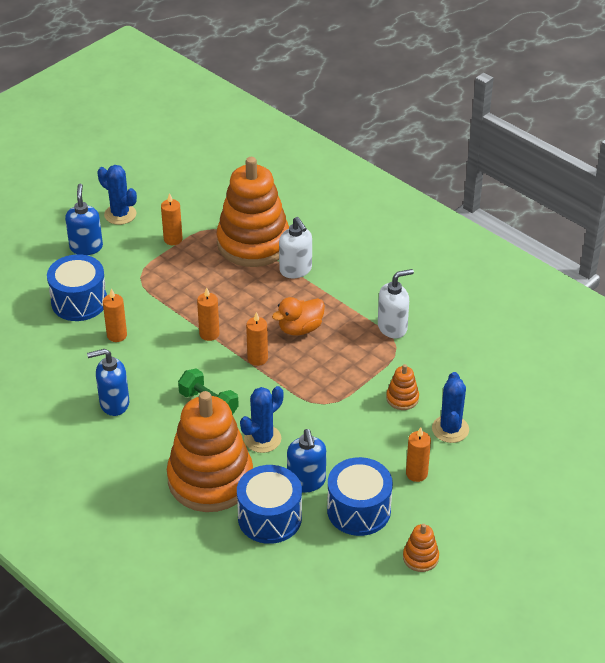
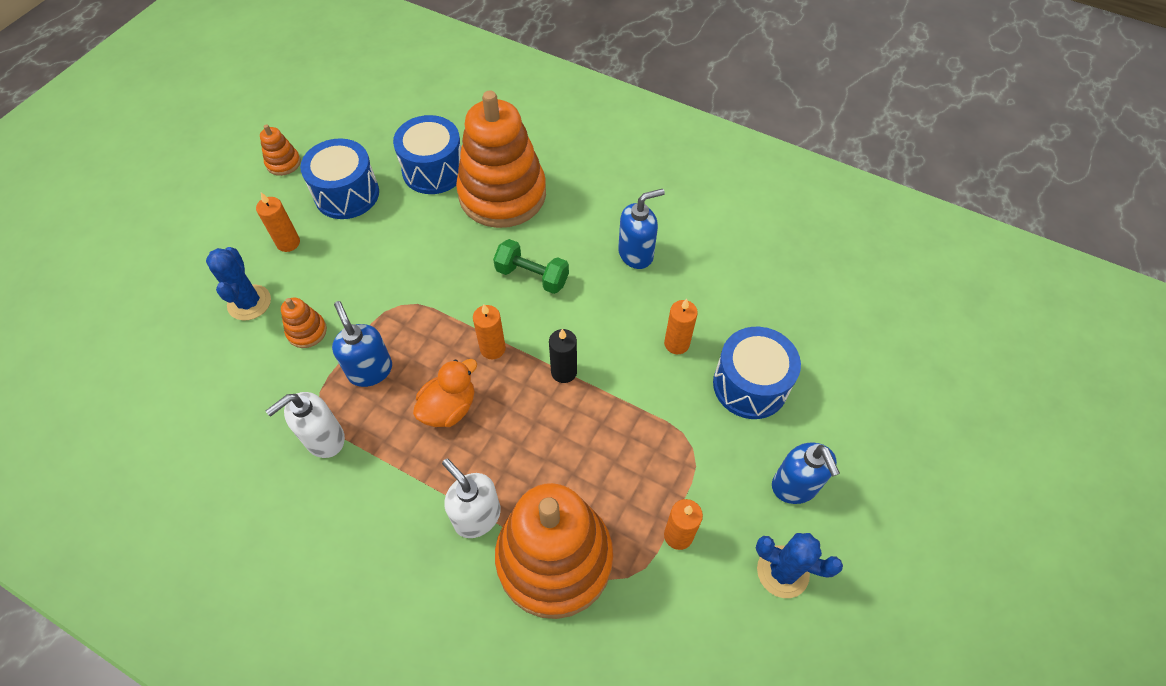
camera: 165 degrees right, 15 degrees up
(209, 334) = (564, 372): orange candle -> black candle
(262, 439) = (460, 247): blue cactus -> none
(306, 482) = (404, 211): blue soap dispenser -> blue soap dispenser (370, 370)

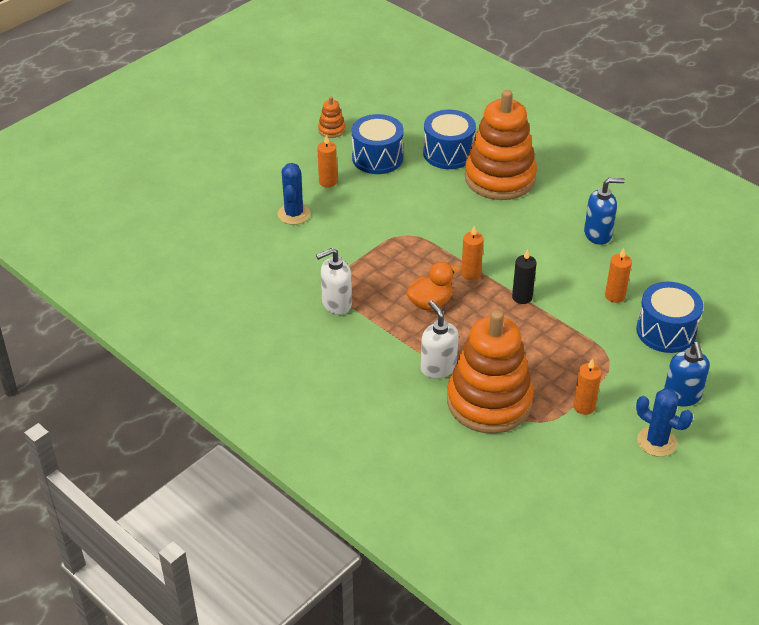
camera: 15 degrees right, 15 degrees down
(307, 331) = (333, 239): orange stacking toy -> none
(370, 370) = (376, 270): blue soap dispenser -> none
(532, 276) = (511, 234): green dumbbell -> none

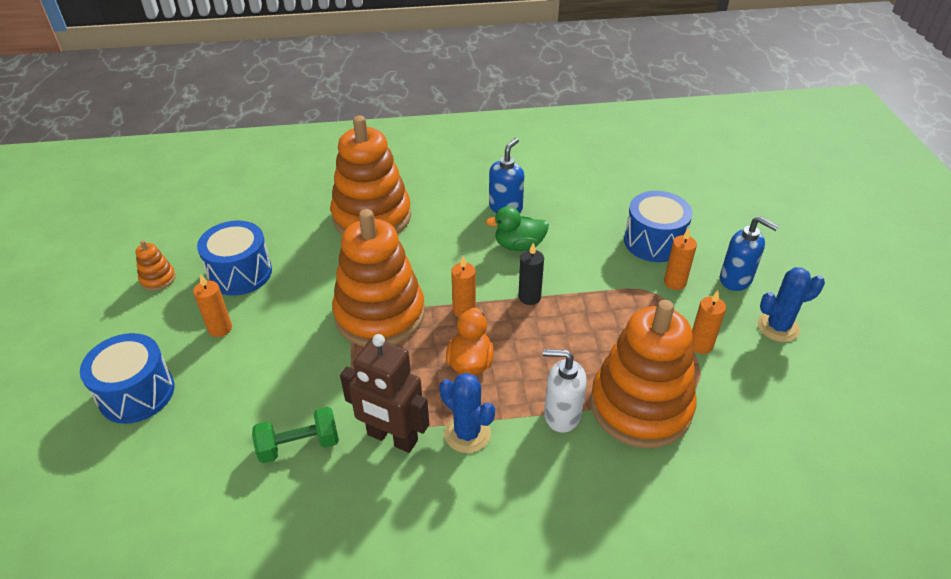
camera: 50 degrees left, 0 degrees up
(289, 270) = (299, 445): none -> green dumbbell
(294, 214) = (226, 385): blue cactus -> blue cactus (467, 433)
(336, 304) = (392, 438): white soap dispenser -> brown robot
(420, 239) = (380, 314): none -> orange stacking toy
(448, 153) = (300, 226): blue drum -> blue drum (137, 393)
(566, 264) = (519, 245): none -> green duck
(615, 296) = (586, 243): orange candle -> orange candle (674, 282)

